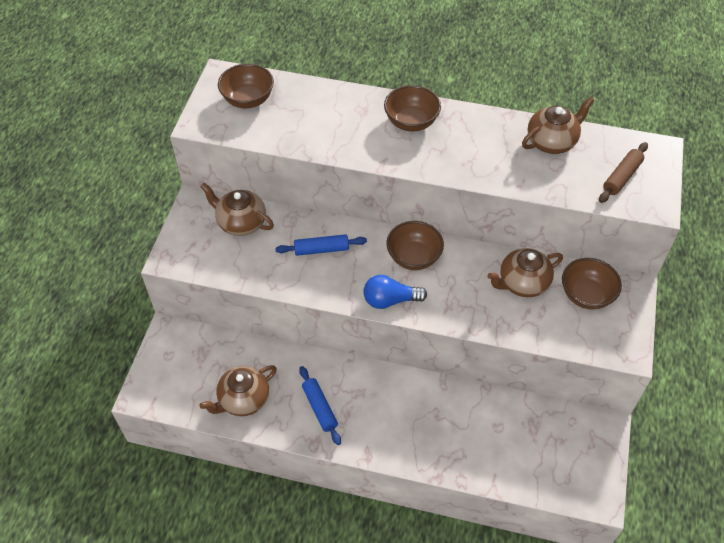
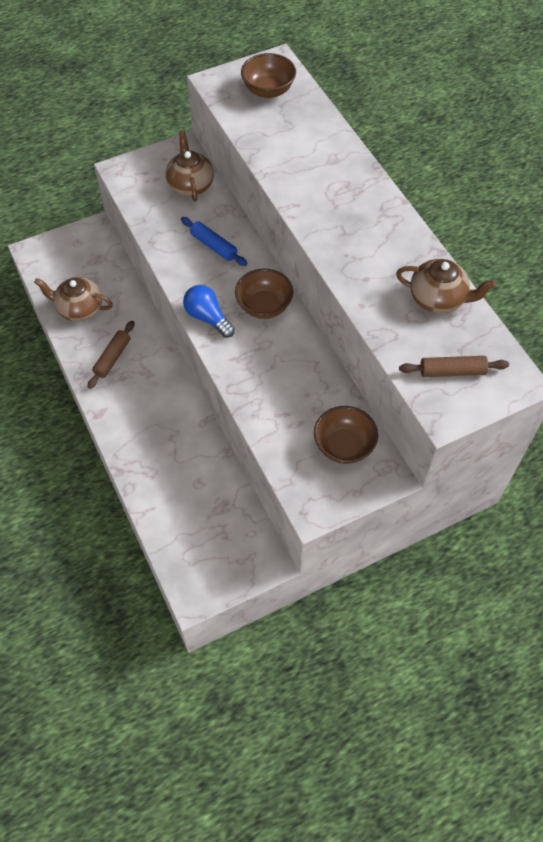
camera: 50 degrees right, 5 degrees up
(320, 408) = (112, 358): blue rolling pin -> brown rolling pin
(411, 122) = (355, 196): brown bowl -> none
(522, 283) = (311, 393): brown teapot -> none

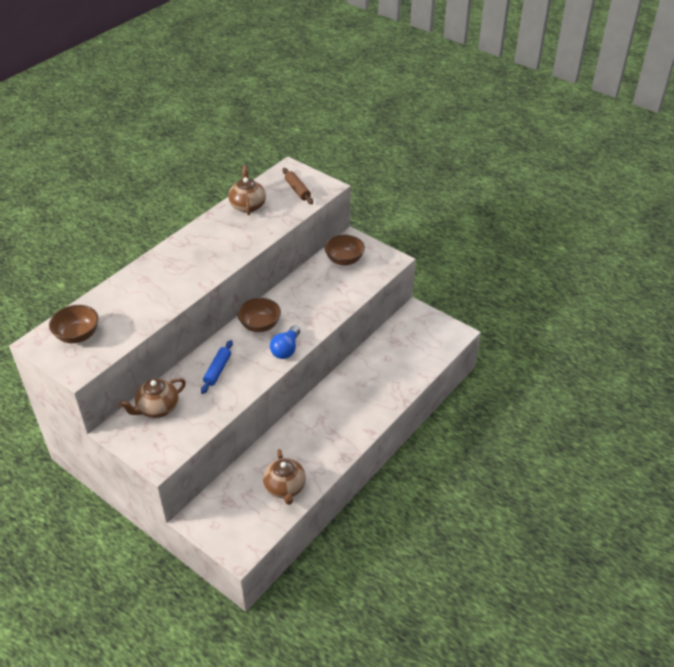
camera: 115 degrees left, 15 degrees down
(112, 358) = (319, 444): brown rolling pin -> none

